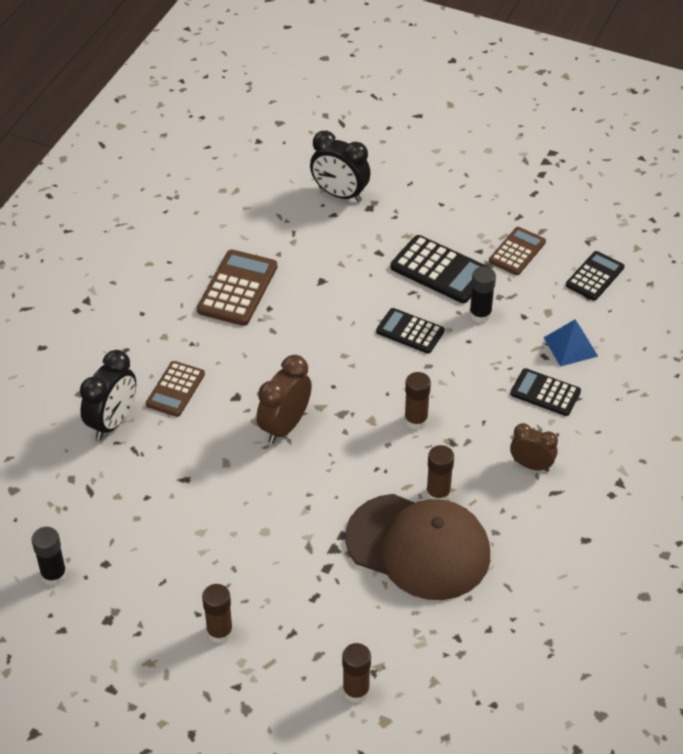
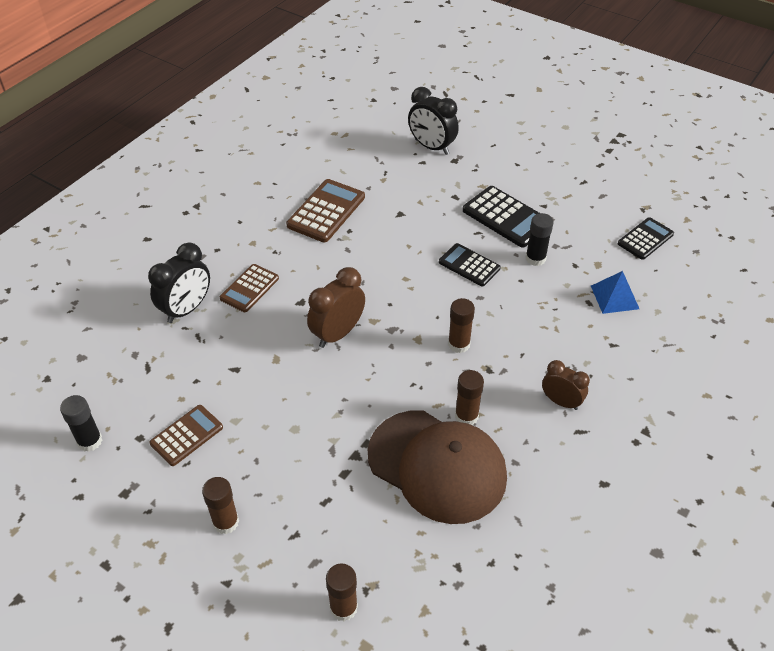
camera: 10 degrees right, 0 degrees up
(517, 252) = (577, 210): brown calculator -> brown calculator (187, 435)
(545, 393) = (585, 335): black calculator -> none

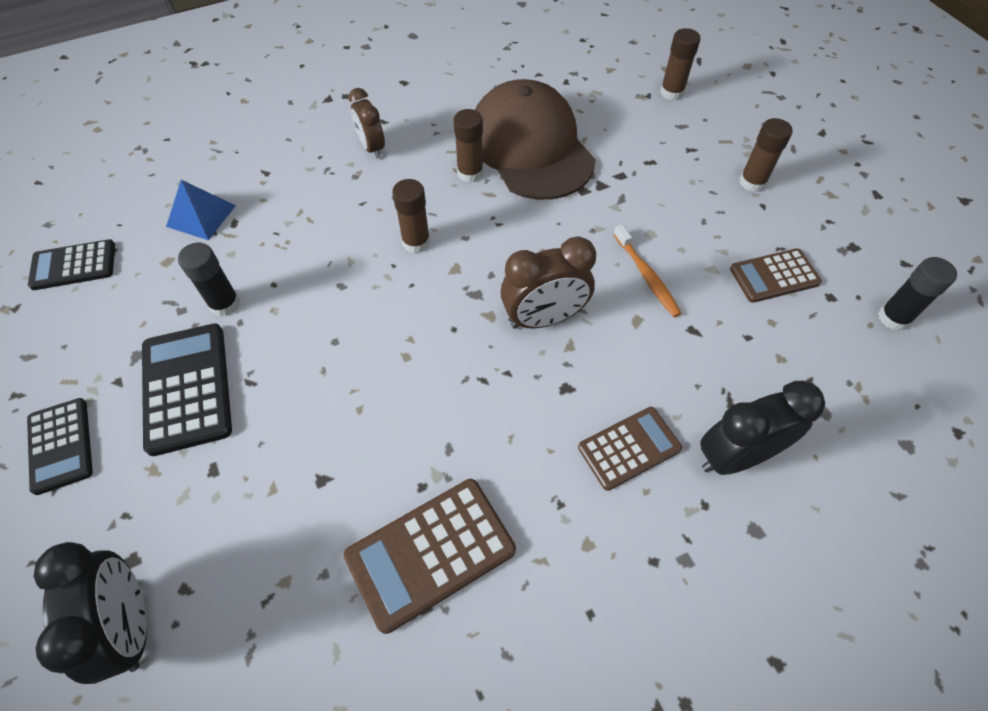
camera: 150 degrees left, 10 degrees up
(283, 392) = (646, 276): none -> orange toothbrush
(469, 265) = (311, 335): black calculator -> black calculator (60, 445)

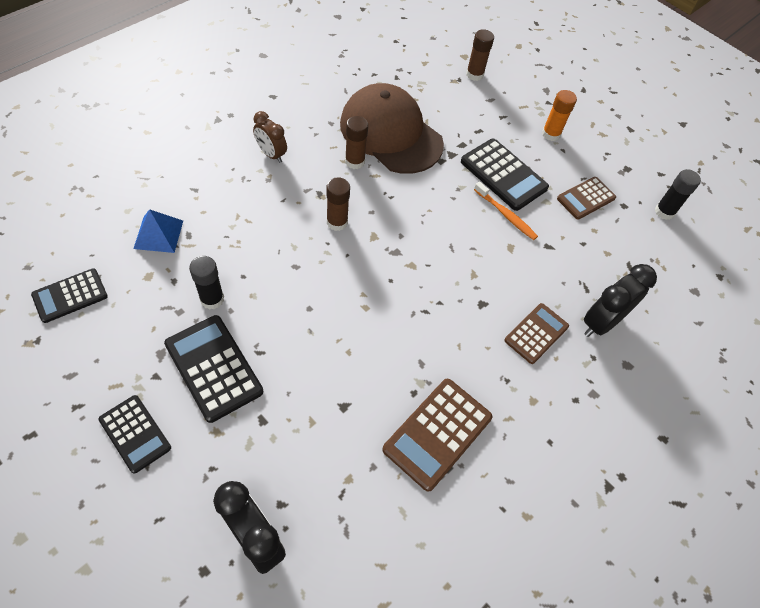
camera: 25 degrees left, 0 degrees up
(544, 318) = (449, 259): brown clock -> none
(663, 223) = (503, 175): none -> black calculator
(752, 182) = (551, 134): brown glue stick -> orange glue stick

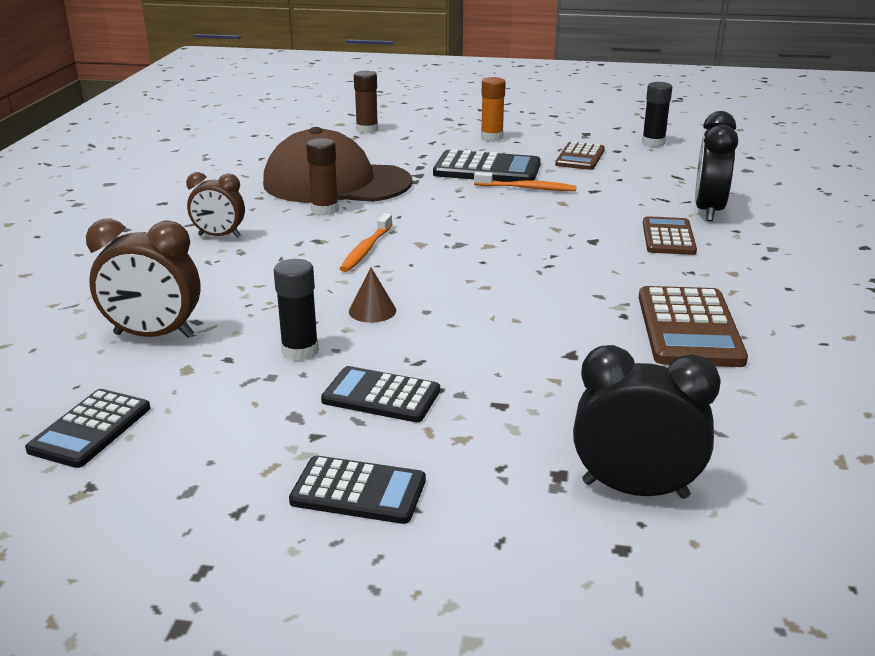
camera: 30 degrees left, 30 degrees down
(158, 234) = (154, 335): blue pyramid -> brown clock
(213, 368) = (381, 396): black calculator -> black calculator, size x0.66
(281, 287) = (372, 311): none -> brown cone
(337, 222) = (366, 249): brown glue stick -> orange toothbrush

